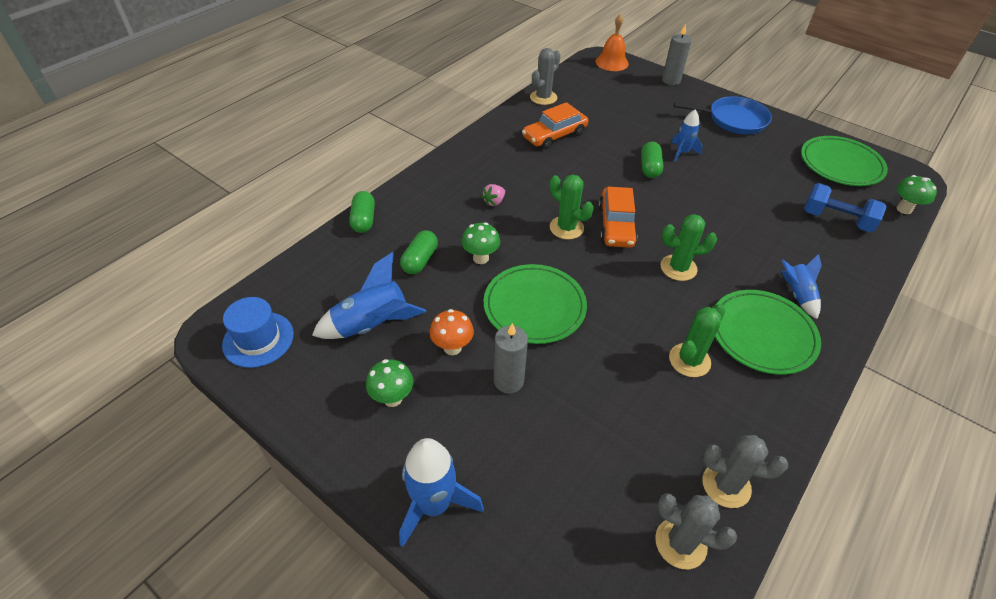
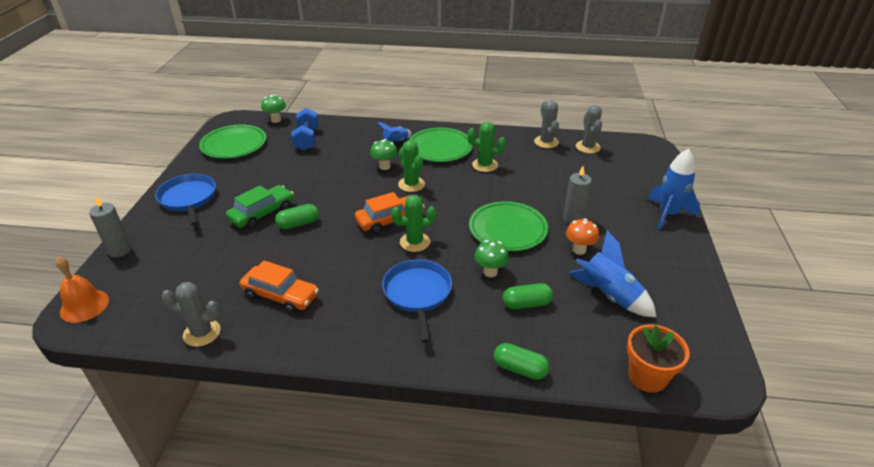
camera: 120 degrees left, 10 degrees down
(258, 339) = (694, 350): blue hat -> none
(276, 287) = (647, 377): none -> orange flower pot
(363, 220) = (520, 369): green capsule -> green capsule turned 60 degrees clockwise
(392, 398) = (641, 257): green mushroom -> green mushroom (384, 166)
(494, 202) = (417, 293): pink strawberry -> blue pan
(566, 228) = (414, 242): green cactus -> green cactus turned 60 degrees clockwise
(682, 152) = (262, 213): blue rocket -> green car

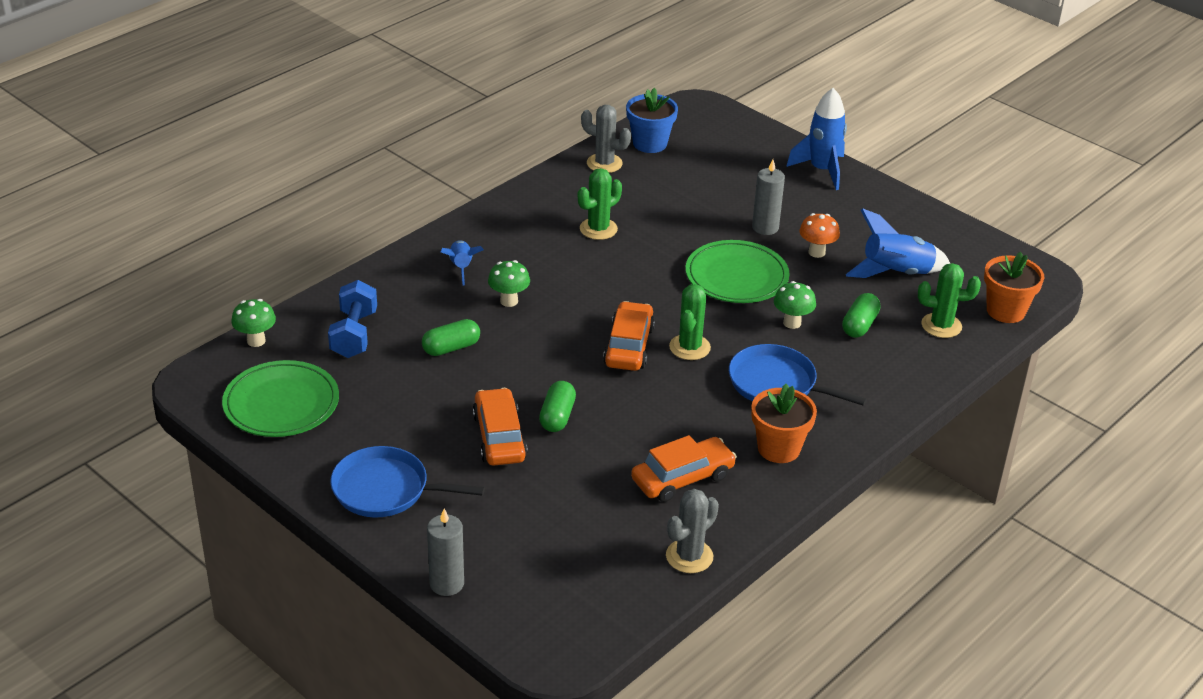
camera: 55 degrees left, 0 degrees up
(84, 306) = (541, 640): orange bell -> none
(262, 213) = (499, 437): green car -> orange car
(307, 139) = (354, 334): blue dumbbell -> blue dumbbell turned 60 degrees clockwise
(349, 325) = (779, 448): none -> orange flower pot
(411, 184) = (574, 299): green cactus -> green cactus (941, 325)
(440, 148) = (519, 241): green plate -> none
(520, 369) = (935, 372): green capsule -> green capsule (451, 348)
(587, 147) = (650, 143): grey cactus -> blue flower pot

